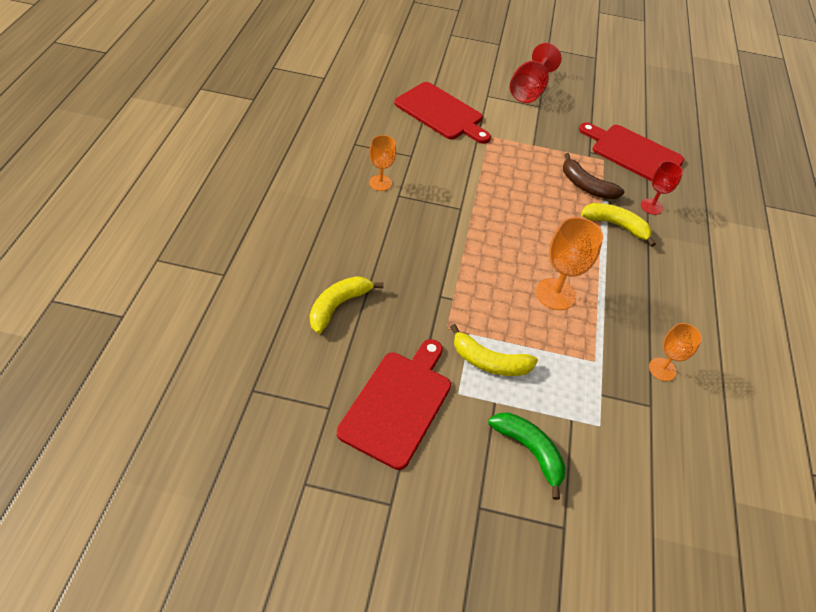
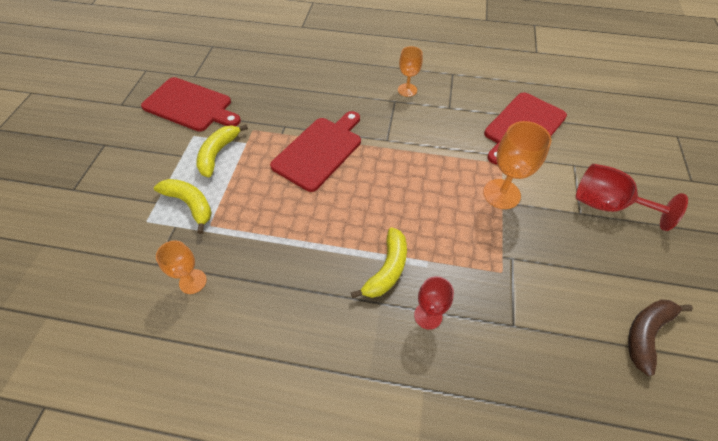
camera: 95 degrees right, 5 degrees up
(338, 306) = (275, 75): yellow banana -> yellow banana (190, 204)
(529, 451) = (136, 173): green banana -> none
(555, 294) = (286, 203): orange goblet -> orange goblet (501, 194)
(586, 186) = (446, 247): brown banana -> brown banana (646, 333)
(633, 153) = (529, 311): red cutting board -> red cutting board (319, 151)

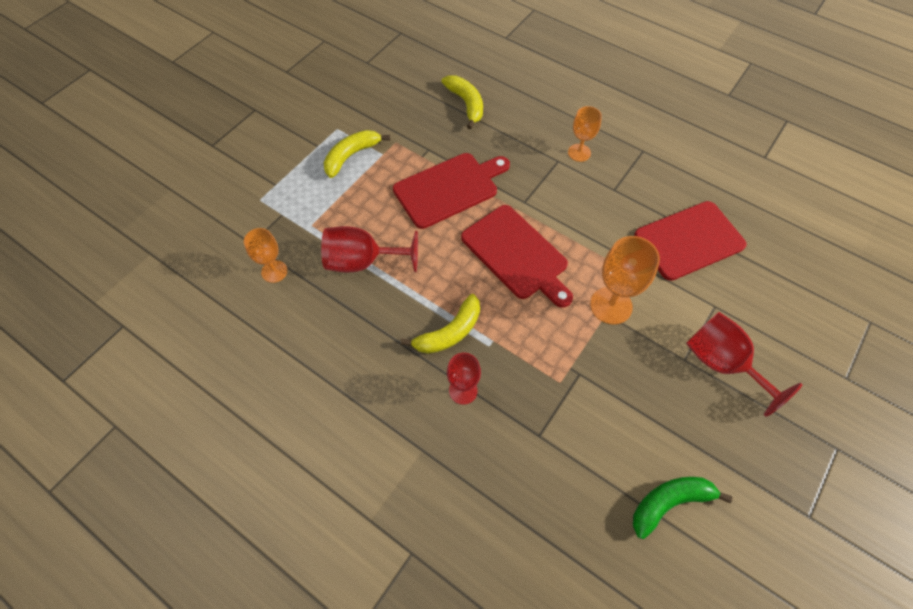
camera: 25 degrees right, 5 degrees up
(190, 105) = (348, 94): red cutting board -> red cutting board (516, 254)
(190, 204) = (303, 198): yellow banana -> yellow banana (466, 104)
(275, 239) = (362, 261): none -> red goblet
(646, 333) = (669, 503): brown banana -> green banana

